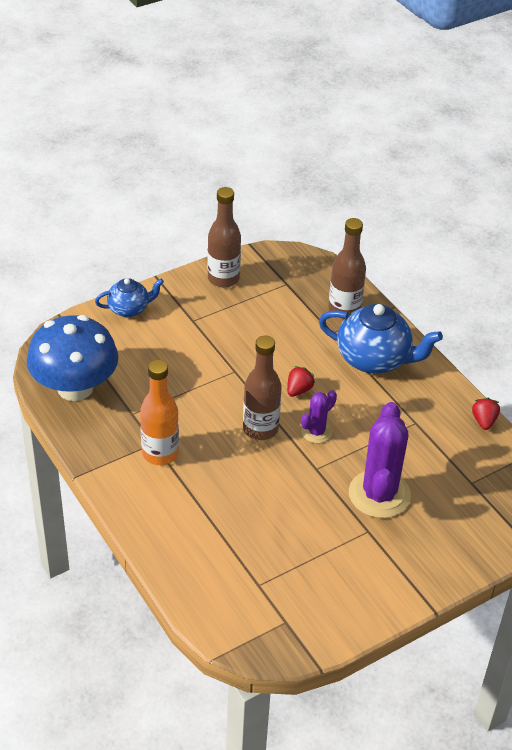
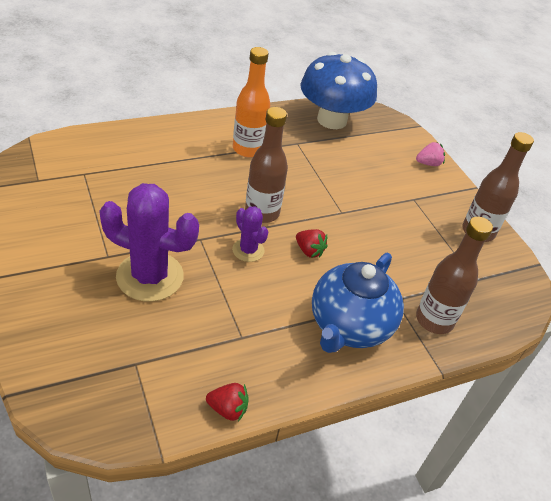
camera: 95 degrees right, 0 degrees up
(129, 309) = (428, 163): blue teapot -> pink strawberry

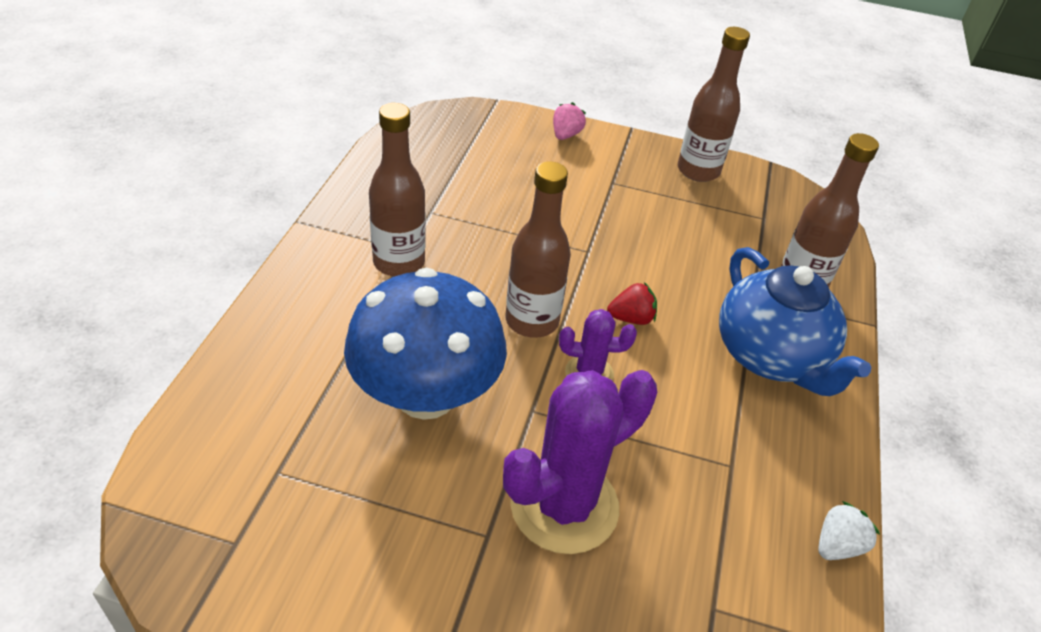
camera: 50 degrees left, 0 degrees up
(228, 409) = (837, 545): red strawberry -> white strawberry
(248, 149) = (399, 262): orange bottle -> brown bottle
(332, 120) = (417, 157): blue mushroom -> blue mushroom (426, 394)

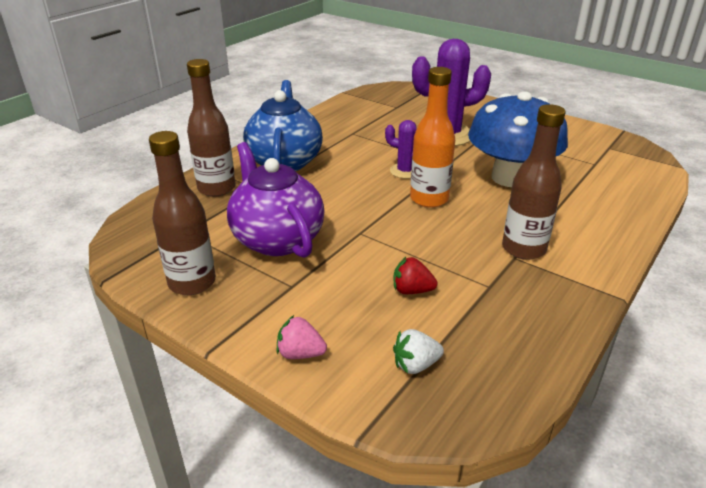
camera: 155 degrees left, 10 degrees down
(532, 321) = (429, 199): brown bottle -> orange bottle
(566, 135) = (300, 353): pink strawberry -> pink strawberry turned 60 degrees clockwise
(631, 318) = (358, 190): red strawberry -> red strawberry (412, 290)
(667, 226) = (277, 239): none -> purple teapot
(837, 545) = (327, 110): white strawberry -> white strawberry (415, 365)

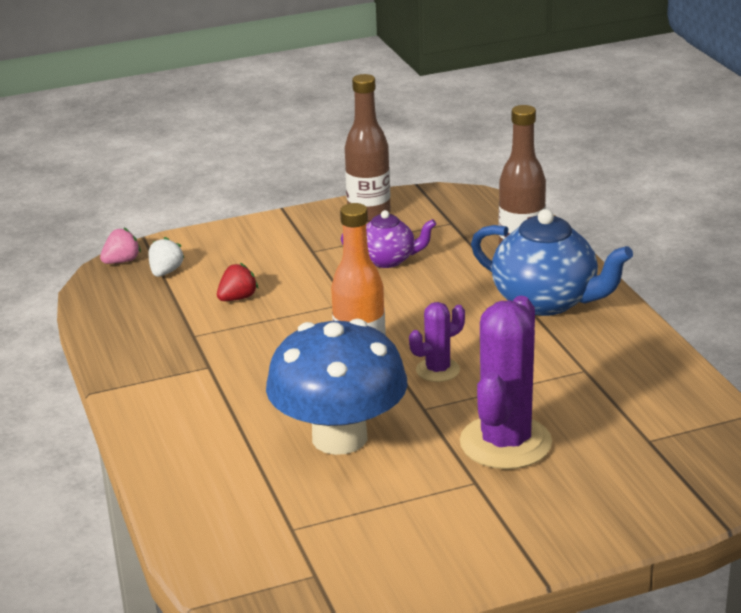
camera: 125 degrees right, 5 degrees down
(277, 239) = (388, 260): purple teapot -> purple teapot, size x0.57
(300, 353) = (235, 236): pink strawberry -> pink strawberry (122, 261)
(523, 249) = (213, 377): brown bottle -> none

